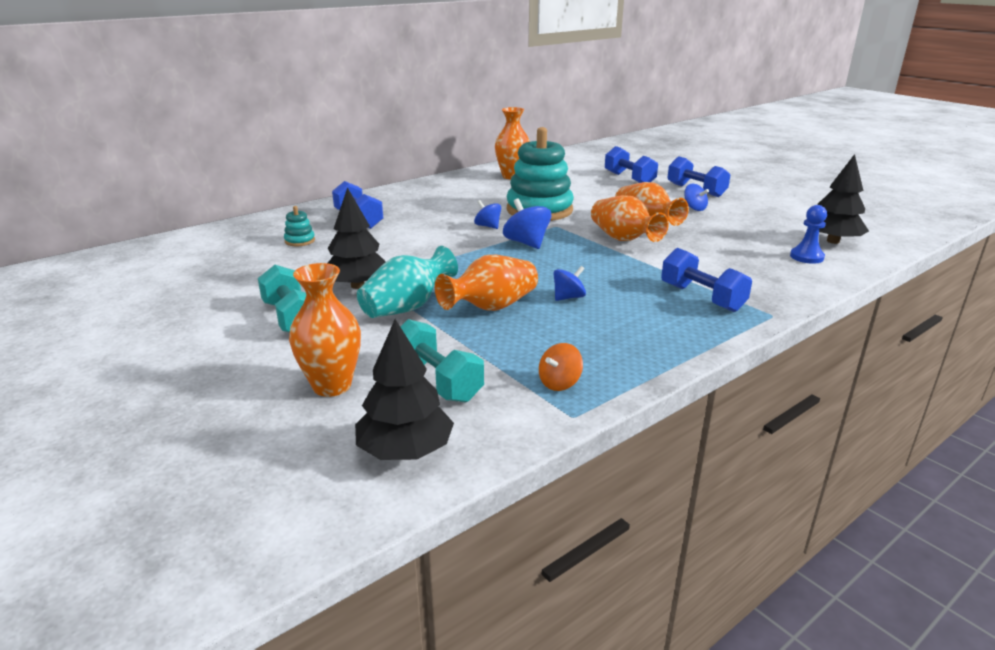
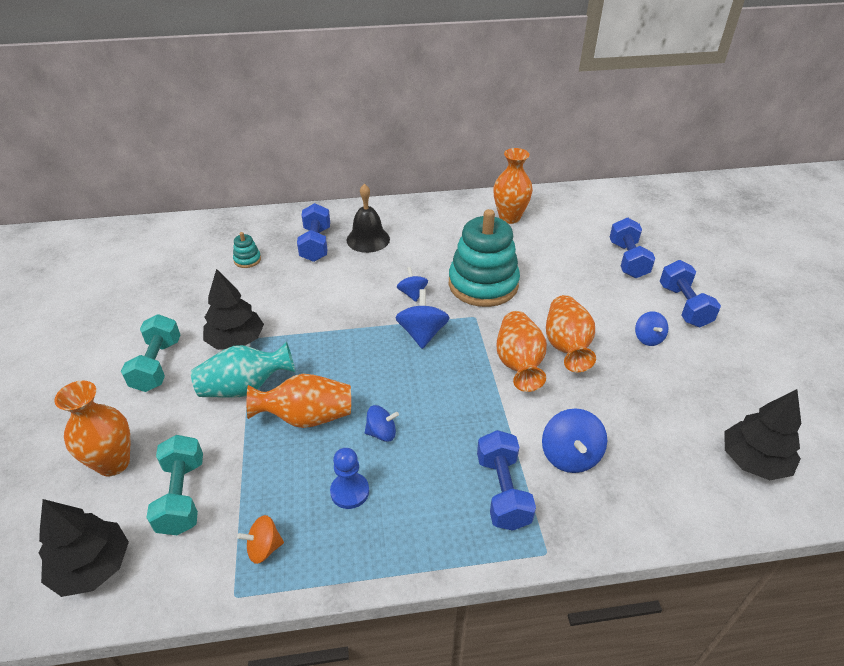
camera: 30 degrees right, 15 degrees up
(405, 208) = (368, 239): none -> black bell
(722, 269) = (570, 456): none -> blue spinning top
(806, 257) = (689, 475): blue pawn -> blue pawn (349, 491)

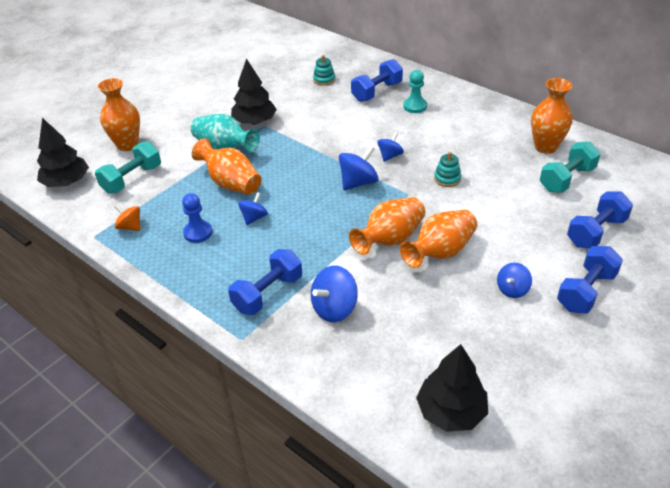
camera: 50 degrees right, 0 degrees up
(157, 365) = (203, 111): turquoise dumbbell -> turquoise dumbbell (567, 179)
(368, 239) = (415, 106): black bell -> turquoise pawn
(381, 433) = (254, 218): blue spinning top -> blue spinning top turned 105 degrees counterclockwise
(483, 284) = (447, 179): turquoise stacking toy -> turquoise stacking toy, size x0.40

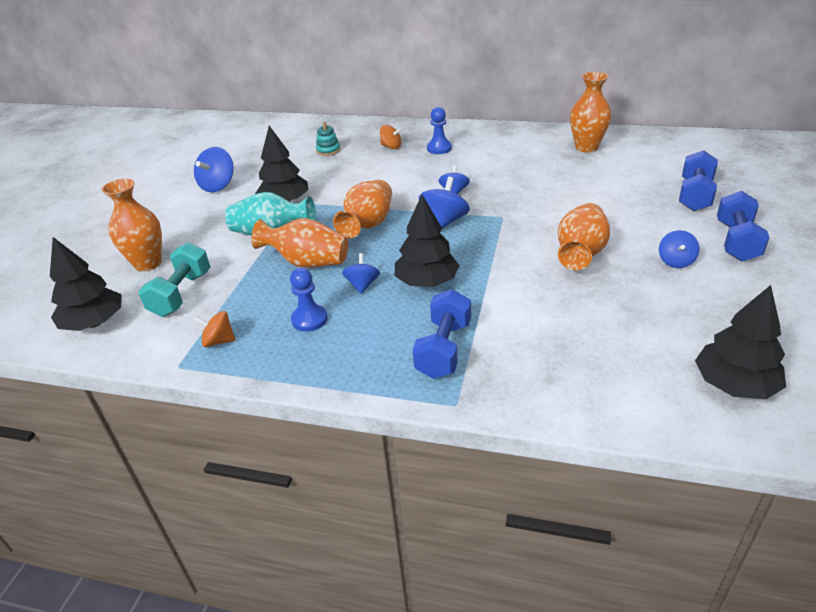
camera: 25 degrees left, 5 degrees down
(301, 233) = (426, 282): none -> black tree
(334, 308) = (528, 337): blue spinning top -> blue spinning top (218, 186)
(377, 92) = (391, 147): blue dumbbell -> orange spinning top
(390, 239) = (522, 258): orange vase -> orange vase (368, 225)
(415, 106) = (439, 148): turquoise pawn -> blue pawn
(447, 179) = (526, 194): turquoise stacking toy -> none
(567, 179) = (629, 165): turquoise dumbbell -> none

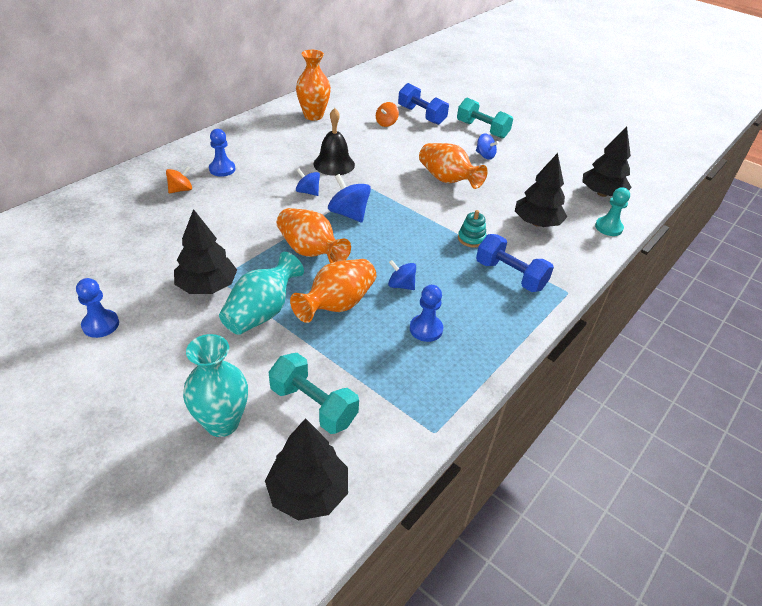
camera: 70 degrees left, 5 degrees up
(148, 263) = (222, 423): orange vase -> turquoise vase
(218, 186) = (100, 325): blue spinning top -> blue pawn
(219, 341) = (416, 394): orange spinning top -> orange spinning top (386, 123)
(328, 150) = (130, 226): turquoise stacking toy -> turquoise stacking toy (471, 239)
(426, 282) = (424, 253): black tree -> black tree (536, 223)
(517, 186) = (334, 164): none -> black bell
(648, 411) = (608, 227): none -> turquoise pawn
(736, 241) = (482, 130): blue dumbbell -> turquoise dumbbell

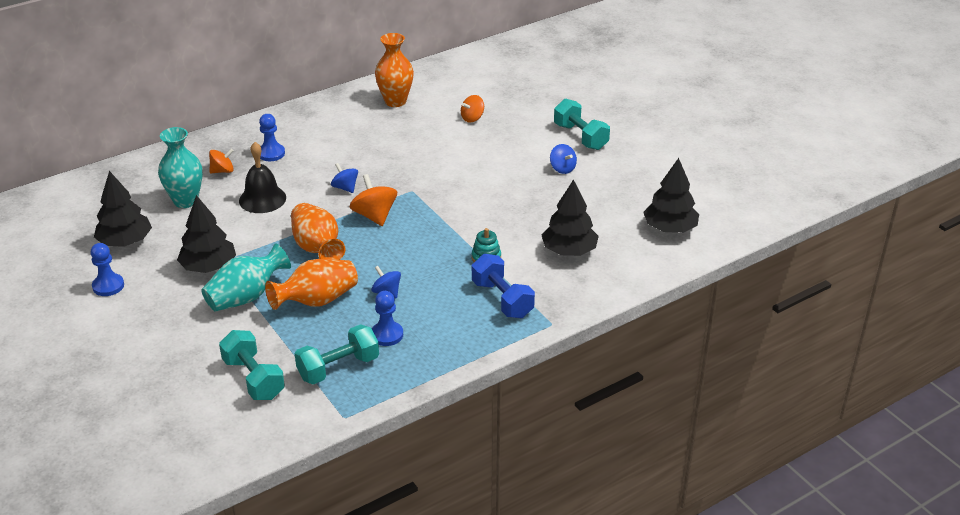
camera: 20 degrees right, 5 degrees down
(222, 423) = (175, 378): turquoise vase -> turquoise vase (185, 201)
(308, 492) = (218, 439): black tree -> black tree (125, 242)
(334, 164) = (388, 160): black bell -> black bell (262, 199)
(348, 214) = (374, 216): blue spinning top -> orange spinning top
(397, 375) = (338, 368): none -> turquoise dumbbell
(421, 115) = (519, 112): blue dumbbell -> none
(447, 180) = (500, 192): orange vase -> none
(608, 227) = (647, 266): turquoise pawn -> none

